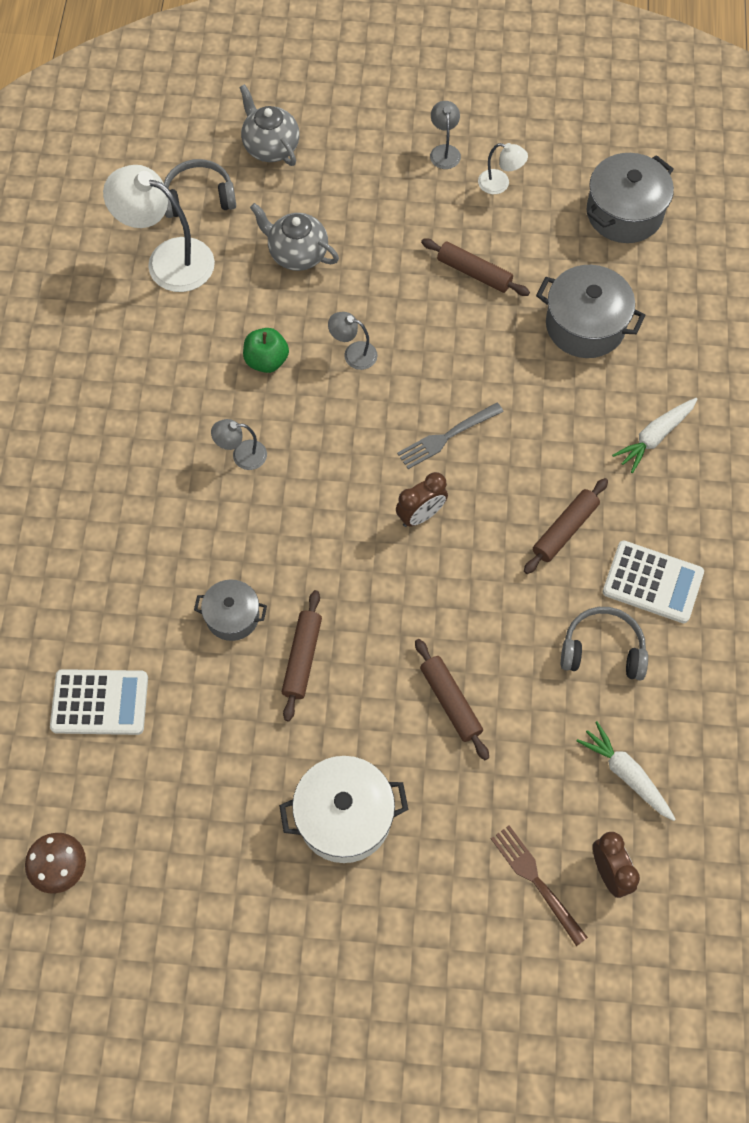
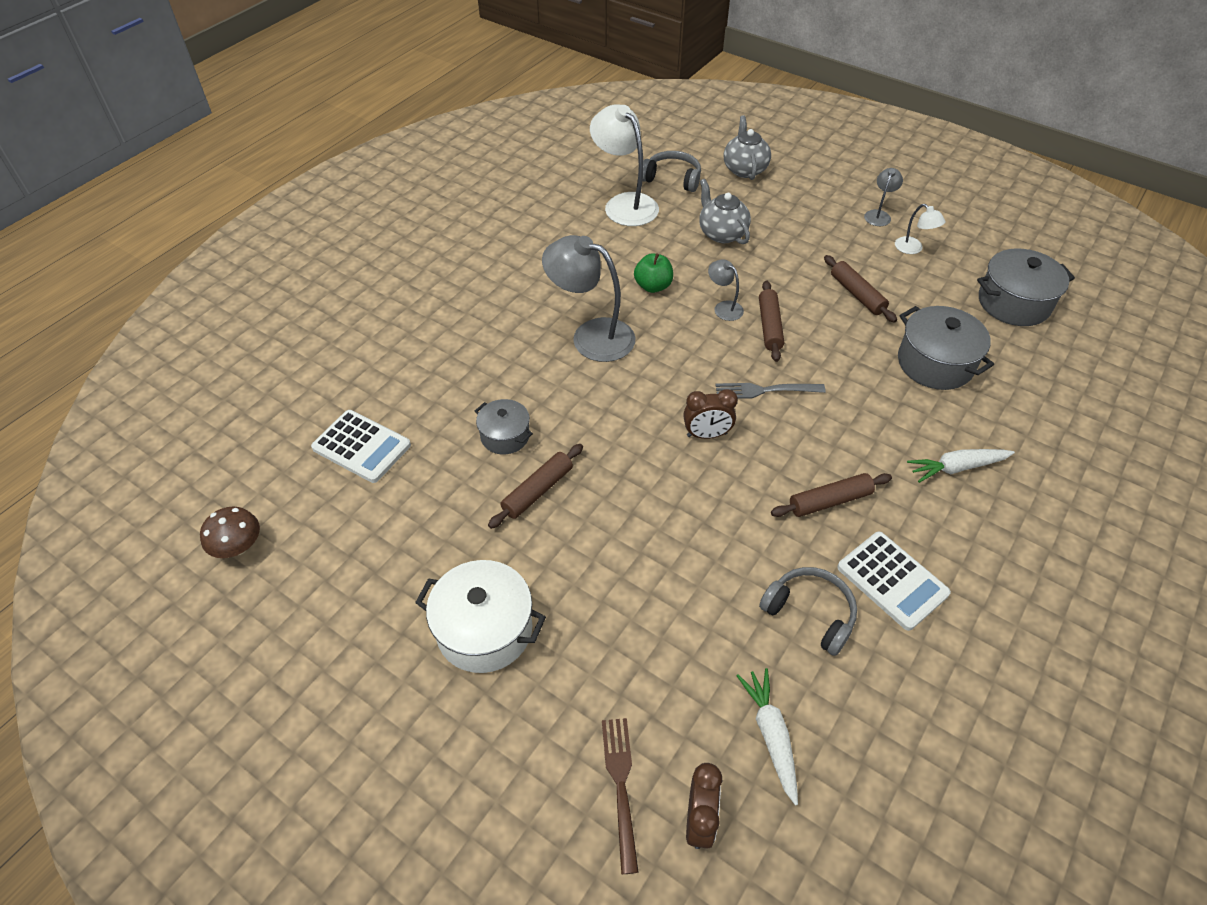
camera: 30 degrees right, 15 degrees down
(242, 455) = (591, 336): grey lamp -> grey lamp, size x2.06
(450, 702) = (640, 585): brown rolling pin -> brown rolling pin (769, 326)

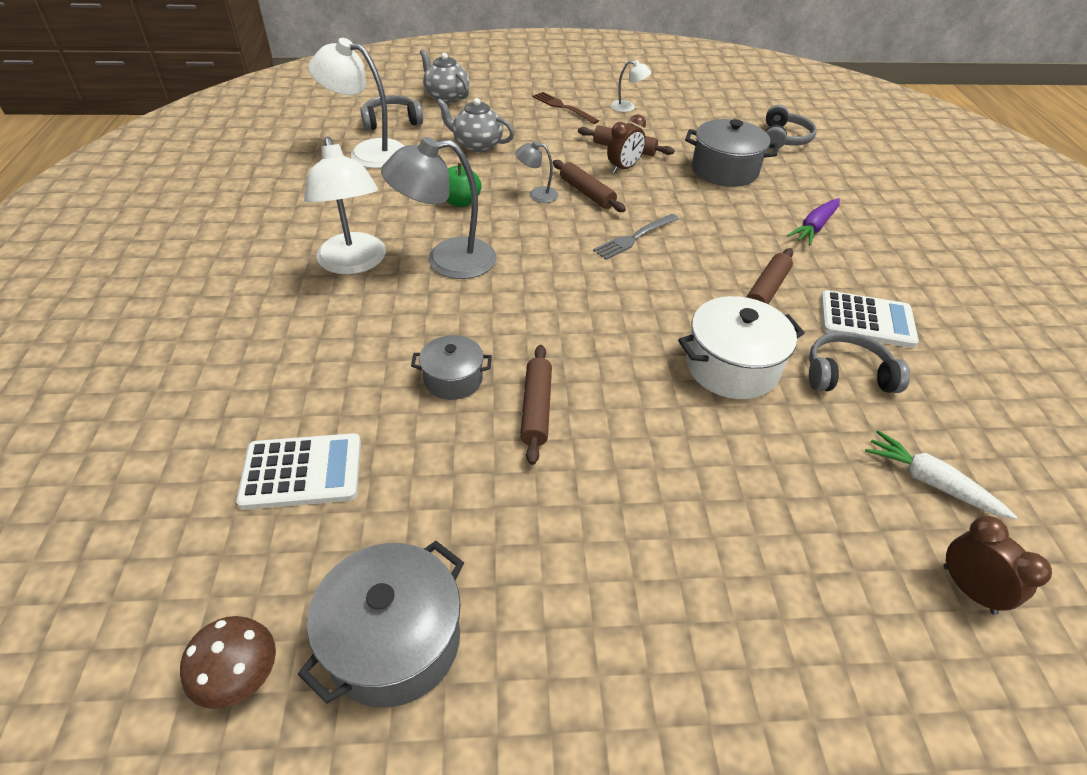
camera: 40 degrees left, 5 degrees down
(484, 630) = (623, 563): white pot -> white pot (731, 367)
(524, 305) = (354, 263): none -> white lamp
(620, 786) = (887, 611): brown fork -> brown fork (563, 107)
(707, 435) = (628, 289): brown clock -> brown clock (623, 168)
(878, 215) = (580, 95): grey lamp -> none
(957, 468) = (814, 227): white carrot -> purple carrot
(1013, 303) = (727, 116): grey pot -> grey pot (394, 641)
(1050, 357) = (784, 139): none -> grey headphones

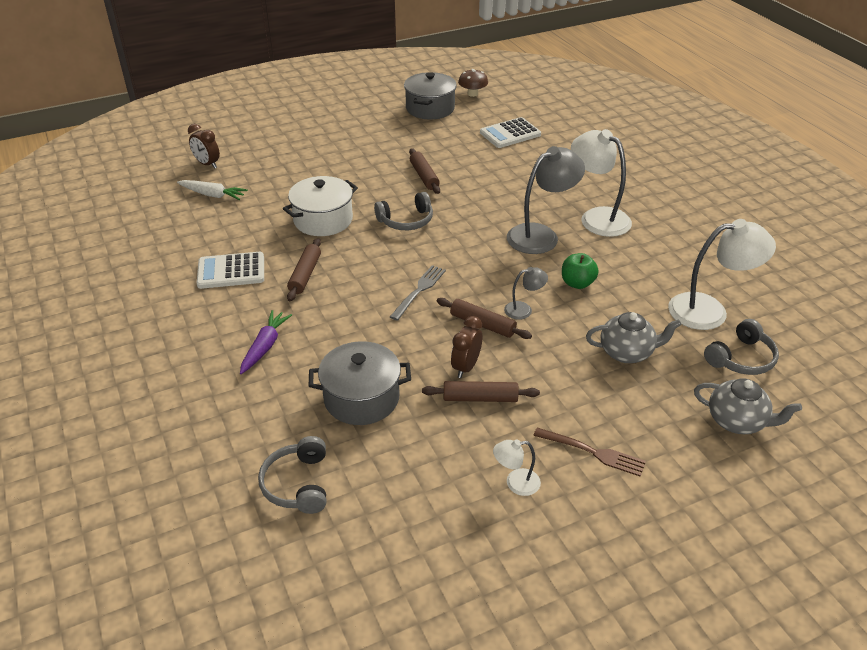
camera: 160 degrees right, 5 degrees down
(453, 379) = (476, 177): grey pot -> none
(847, 374) = (250, 233): grey headphones -> grey headphones (406, 221)

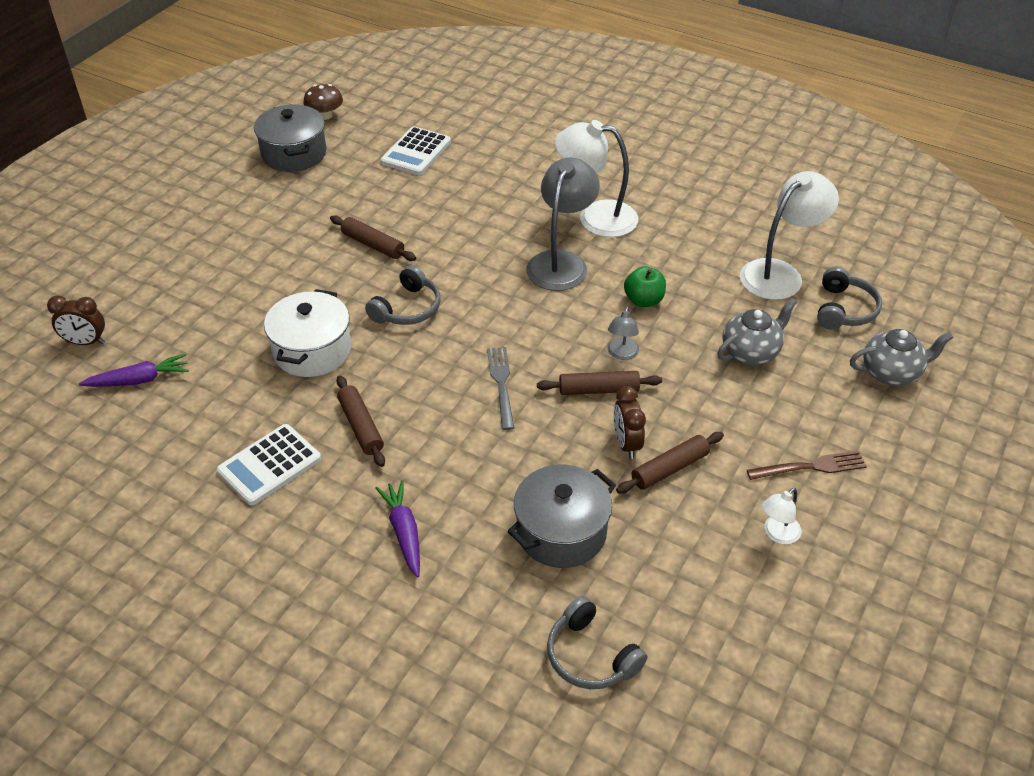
camera: 35 degrees left, 5 degrees up
(213, 195) = (139, 380): white carrot -> purple carrot
(524, 310) = (622, 354): grey lamp -> grey lamp turned 150 degrees clockwise

